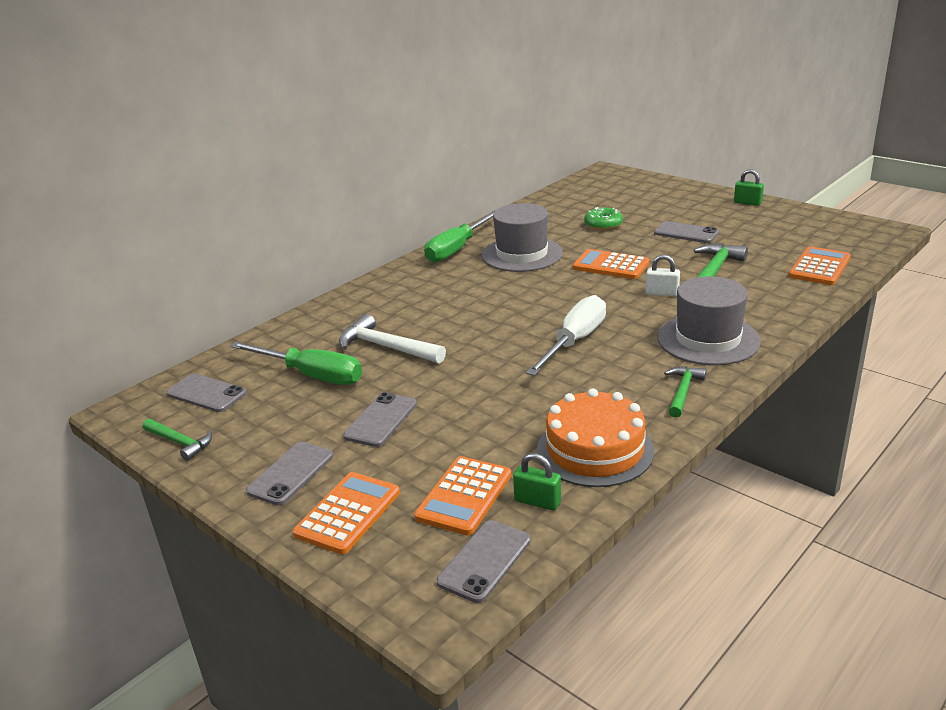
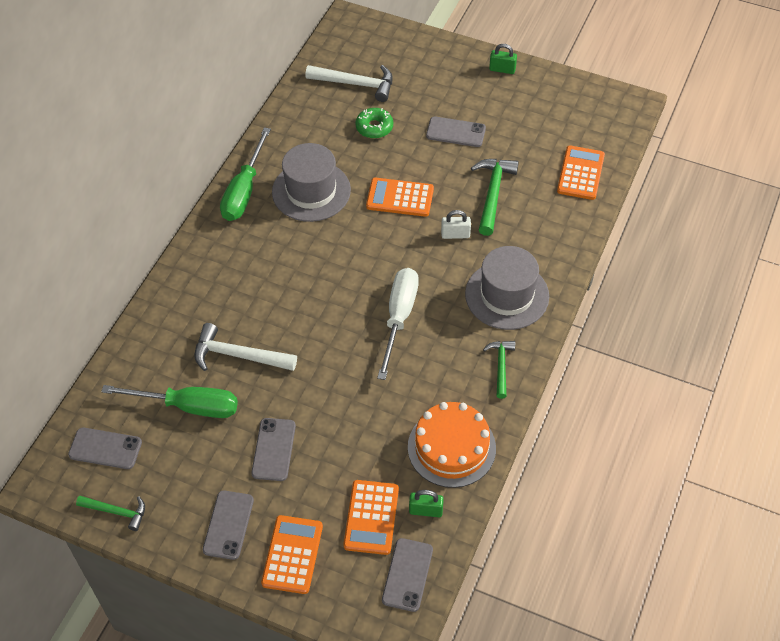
camera: 20 degrees left, 25 degrees up
(596, 201) = (356, 84): none -> white hammer

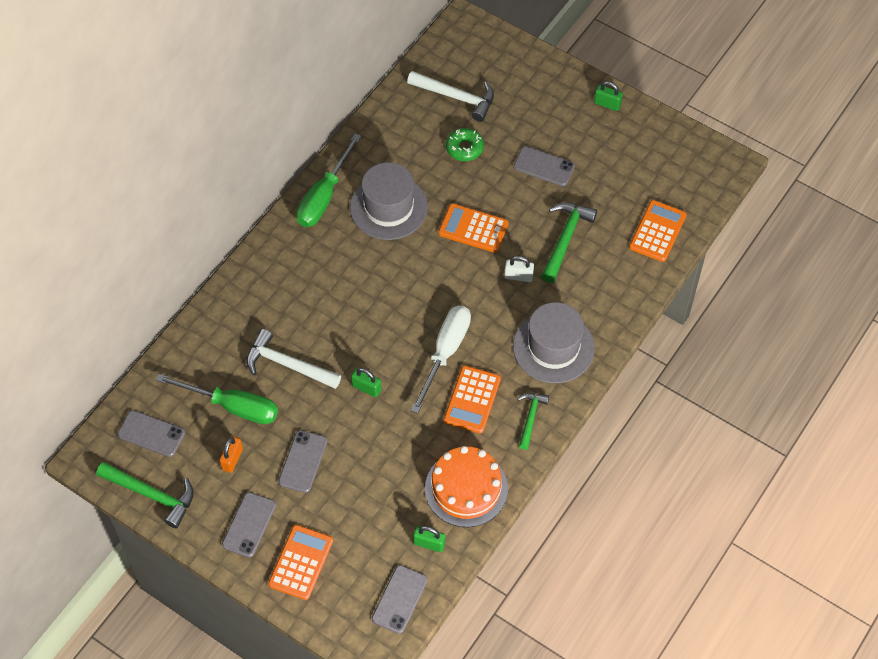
camera: 10 degrees right, 5 degrees up
(117, 512) = (152, 495): green hammer -> green hammer, size x1.60
(197, 460) = (232, 459): none -> orange padlock
(325, 365) = (366, 388): none -> green padlock
(371, 517) = (378, 541): orange calculator -> orange calculator (472, 400)

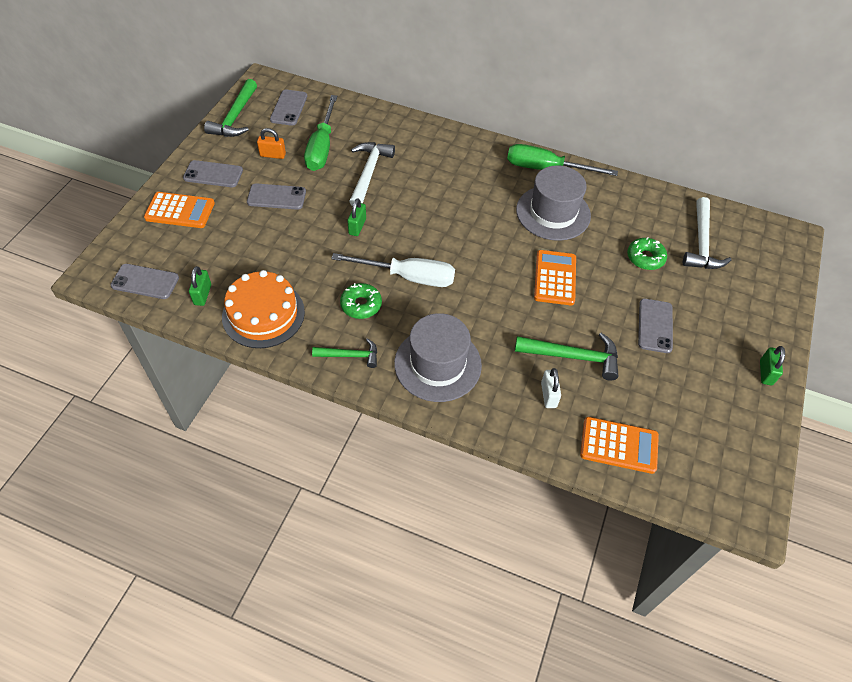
camera: 75 degrees right, 5 degrees down
(472, 400) = (361, 305): orange calculator -> green donut
(518, 276) = (513, 322): white padlock -> white padlock (548, 395)

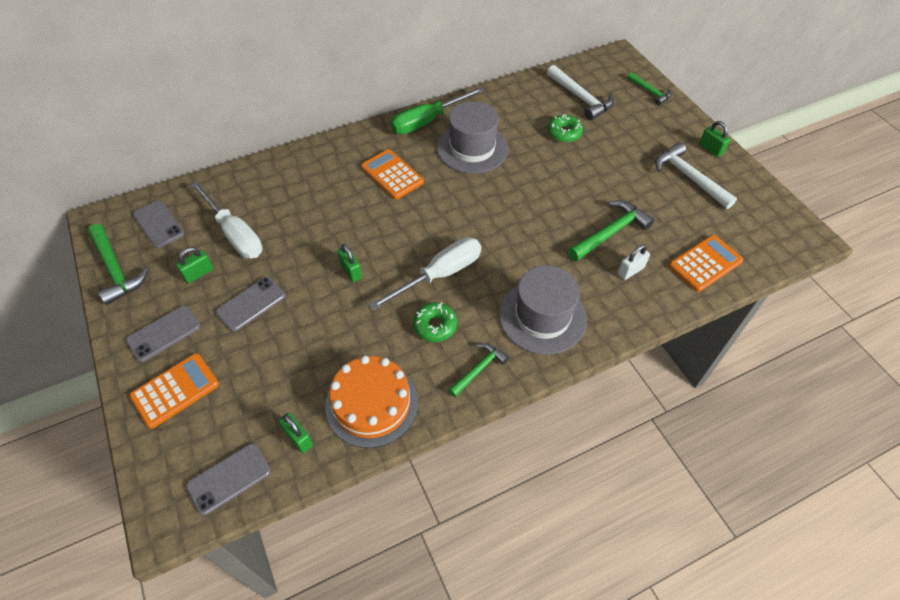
camera: 45 degrees left, 0 degrees up
(272, 155) = (199, 273): orange padlock -> green padlock
(322, 147) = (235, 234): green screwdriver -> white screwdriver
(369, 173) = (303, 223): white hammer -> white hammer (689, 177)
(548, 395) = (630, 270): white padlock -> white padlock turned 75 degrees counterclockwise
(555, 278) = (532, 191): orange calculator -> orange calculator (392, 175)
(655, 326) = (625, 171): grey phone -> none
(778, 286) = (650, 92): none -> green hammer

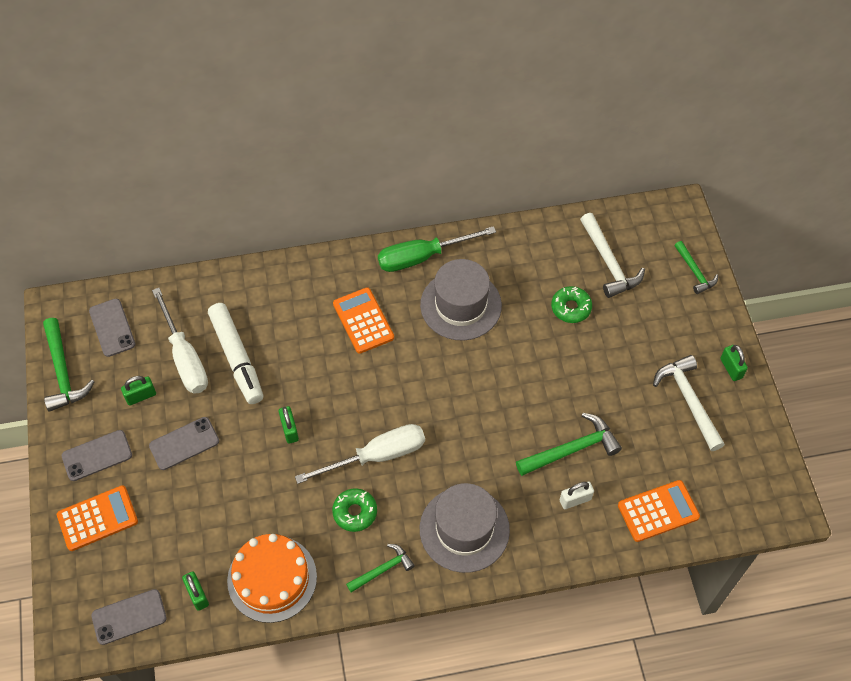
camera: 15 degrees right, 5 degrees up
(284, 224) = (237, 358): none -> white marker

